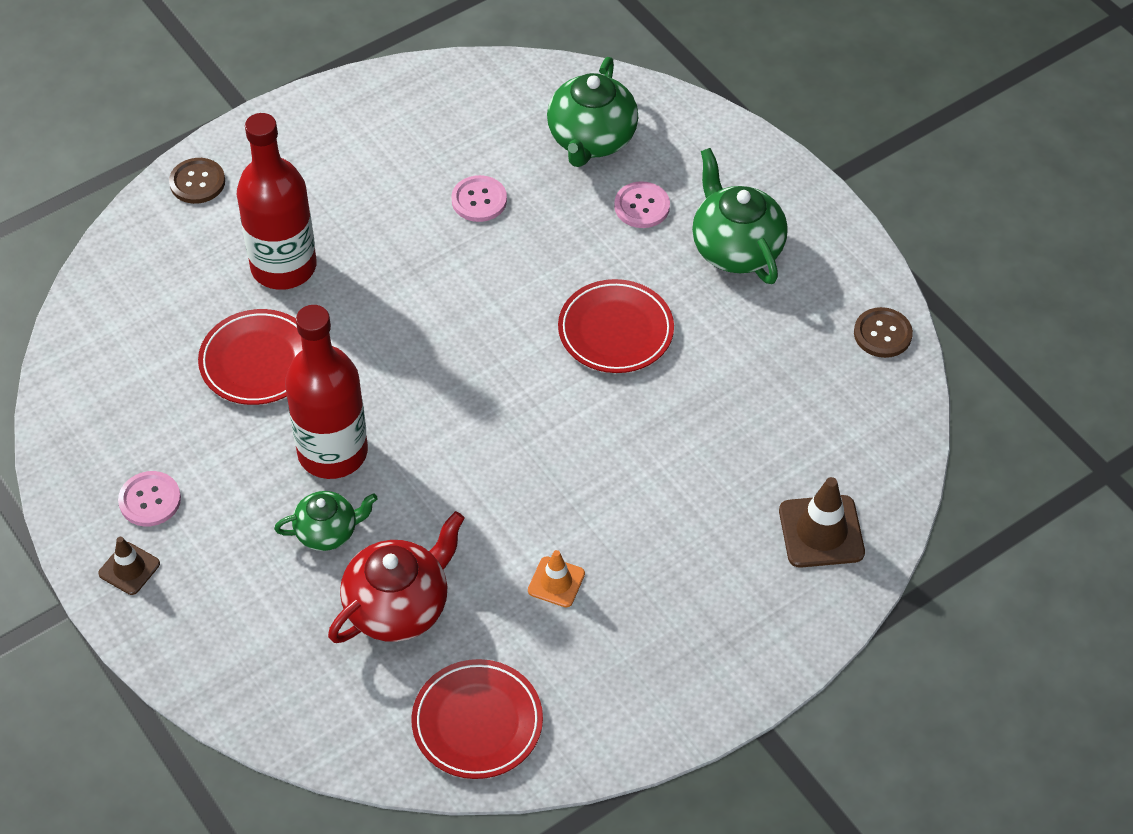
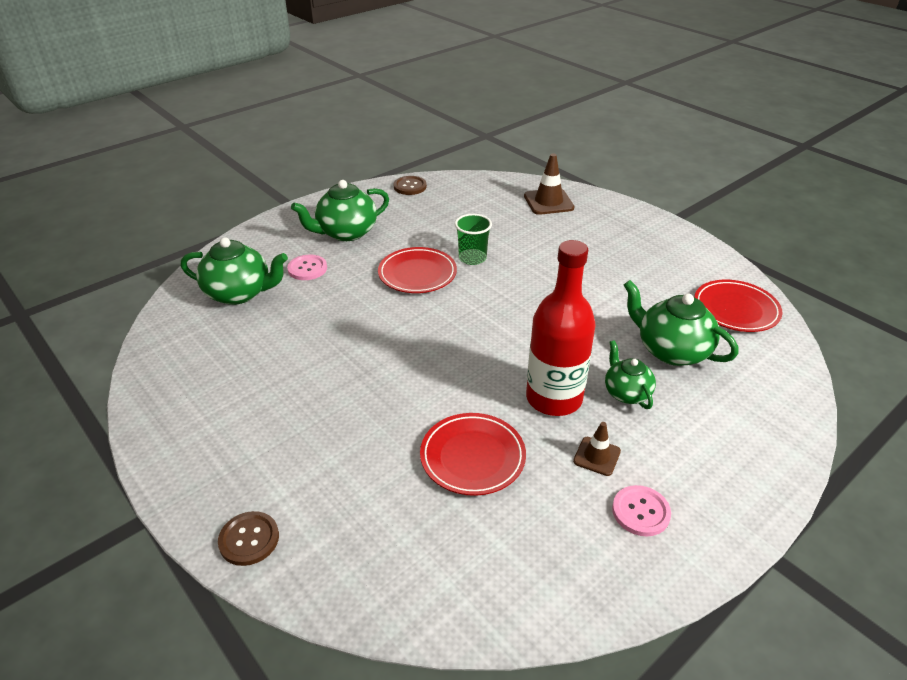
camera: 95 degrees left, 15 degrees down
(129, 568) = (715, 514): brown traffic cone -> brown traffic cone (597, 456)
(283, 266) = (363, 454): red bottle -> none
(399, 606) = (671, 350): red teapot -> green teapot
(479, 200) = (294, 343): pink button -> none
(556, 582) = (620, 286): orange traffic cone -> none
(651, 401) = (472, 258): none -> green cup

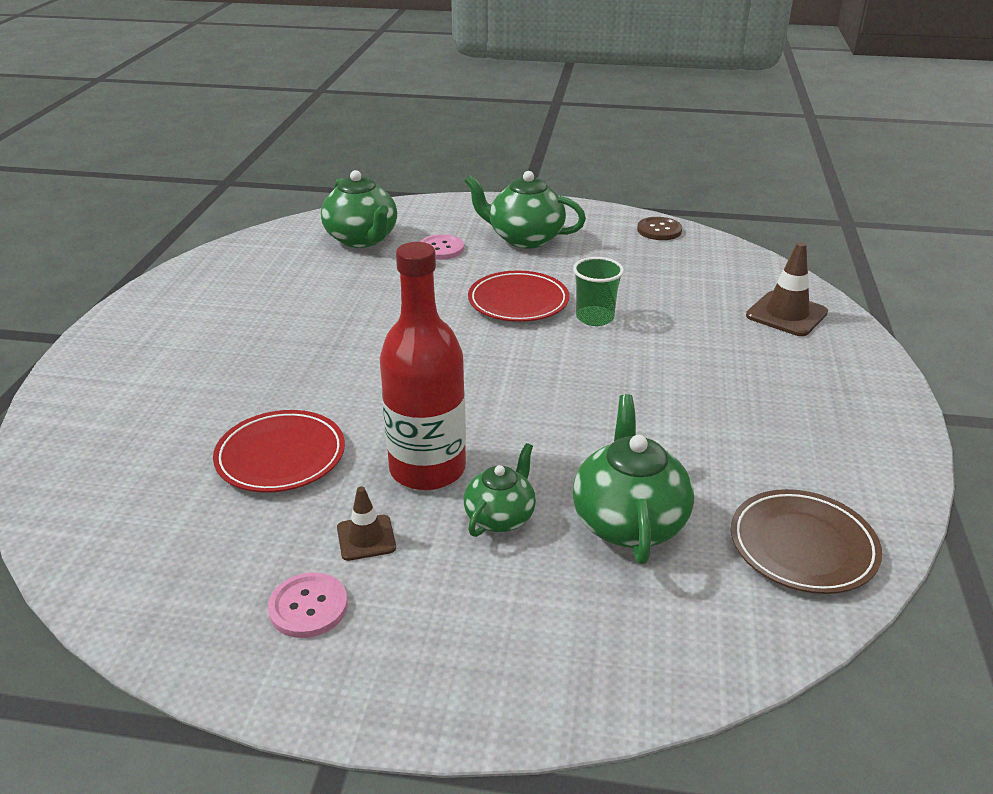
camera: 50 degrees right, 5 degrees down
(249, 539) = (74, 390): brown button -> none
(735, 309) = (802, 546): red plate -> brown plate

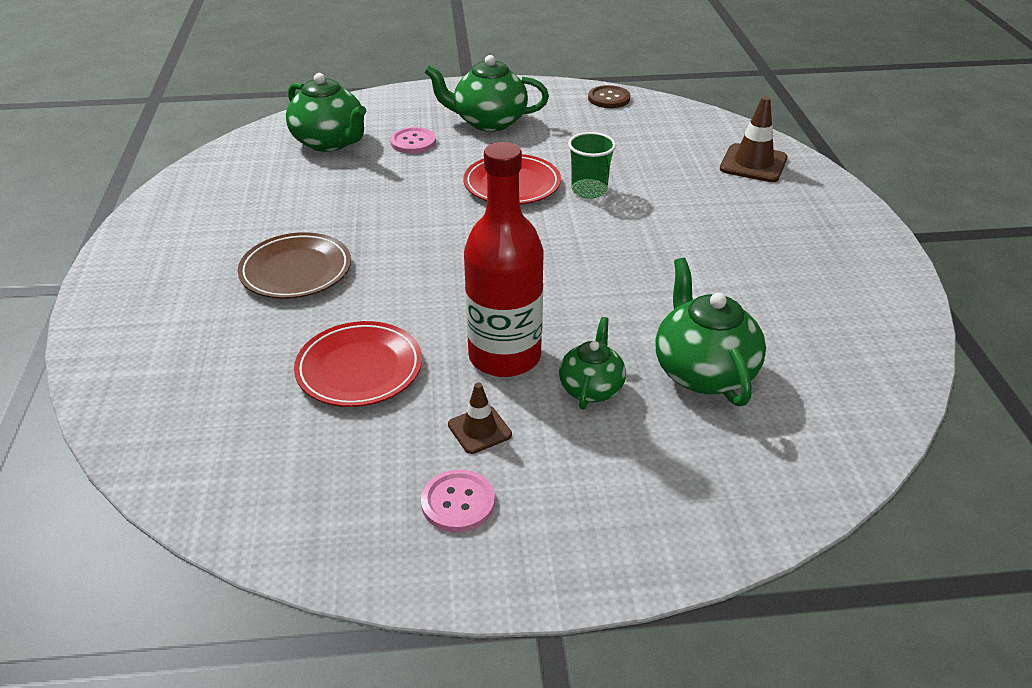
camera: 15 degrees left, 5 degrees up
(802, 546) = (852, 366): brown plate -> brown plate (296, 271)

